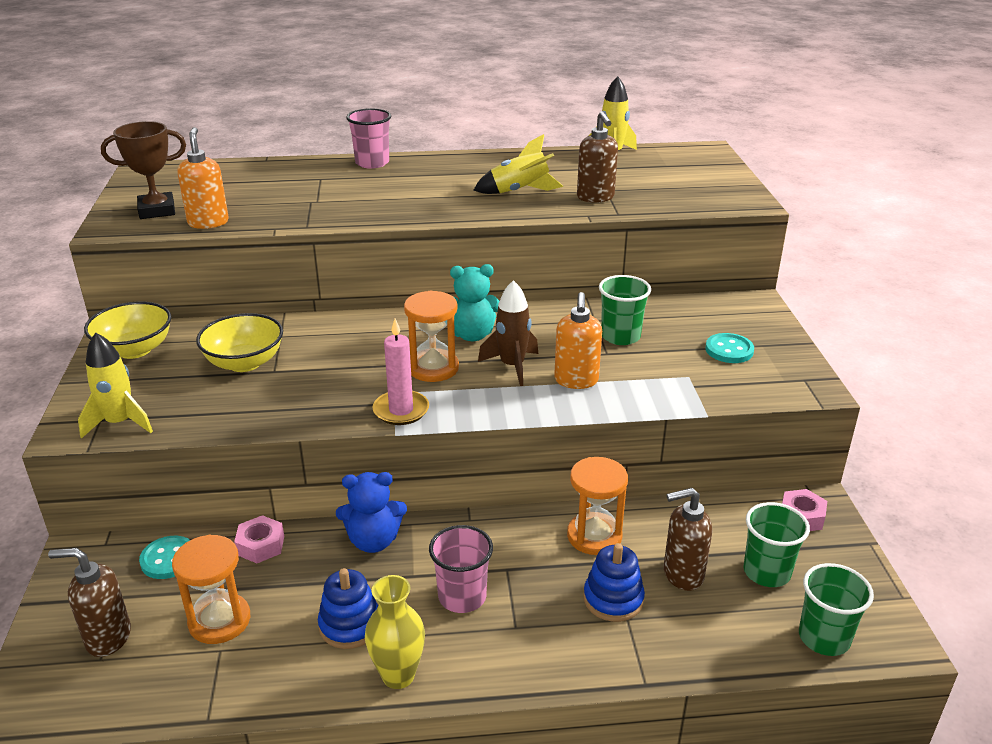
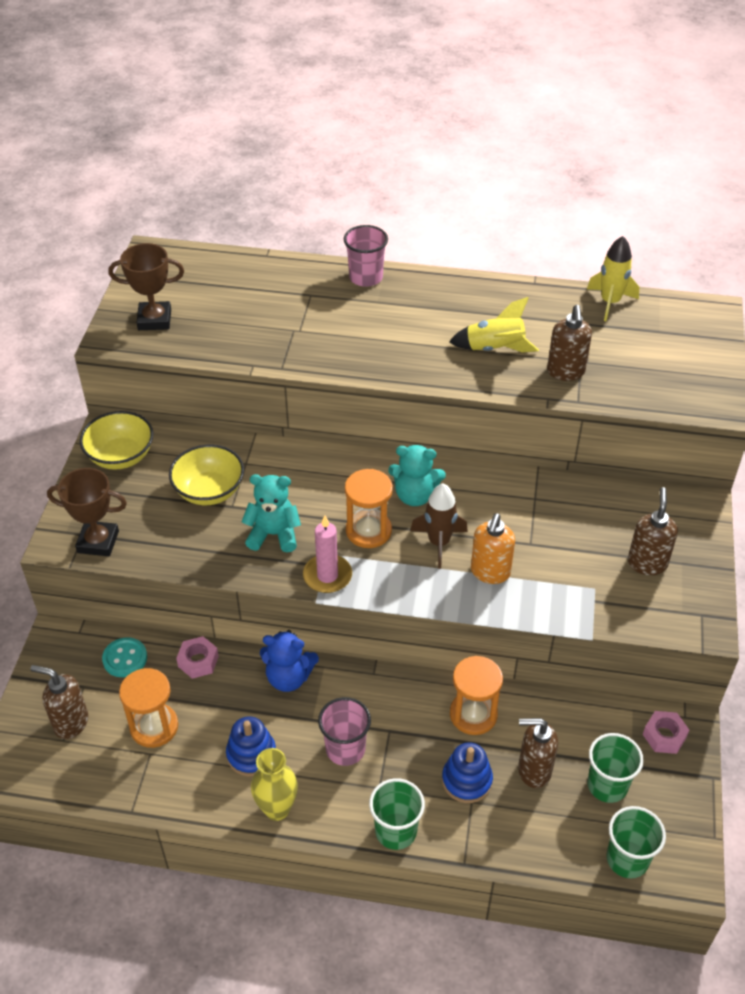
camera: 15 degrees right, 15 degrees up
(120, 423) = (98, 542): yellow rocket -> brown trophy
(208, 222) = (196, 346): orange soap dispenser -> none
(328, 386) = (273, 534): none -> turquoise teddy bear
(620, 336) = (551, 525): green cup -> green cup (396, 831)
(729, 350) = (647, 563): turquoise button -> brown soap dispenser

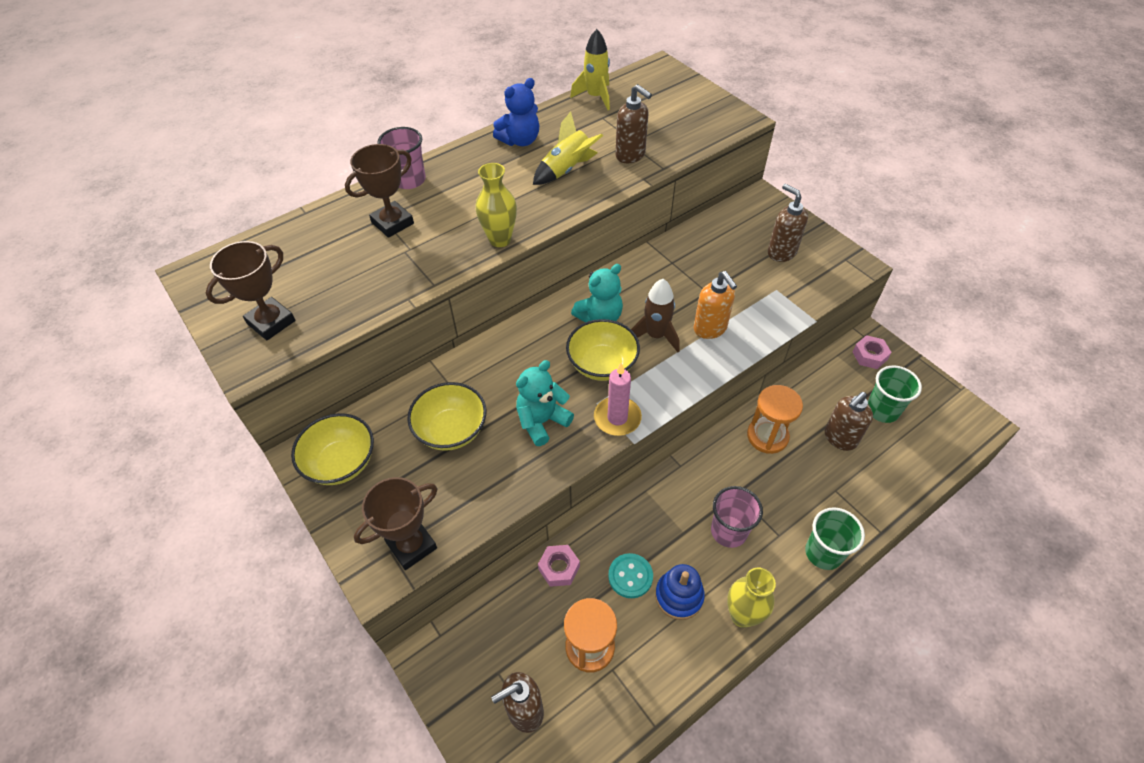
camera: 45 degrees left, 5 degrees up
(125, 658) = (503, 619): turquoise button -> turquoise button (630, 576)
(289, 677) = (633, 519): blue teddy bear -> blue teddy bear (520, 140)
(312, 303) = (392, 223): none -> brown trophy
(368, 531) = (602, 364): orange hourglass -> yellow bowl
(369, 368) = (500, 239): none -> yellow vase
(466, 780) = (816, 480): blue stacking toy -> none
(627, 859) = (944, 442): green cup -> none

